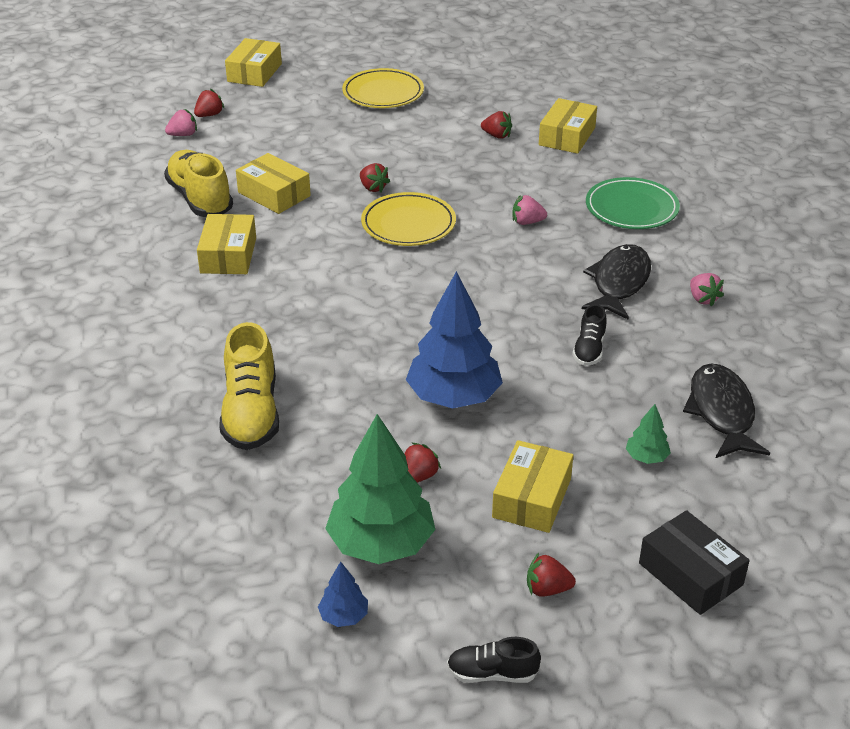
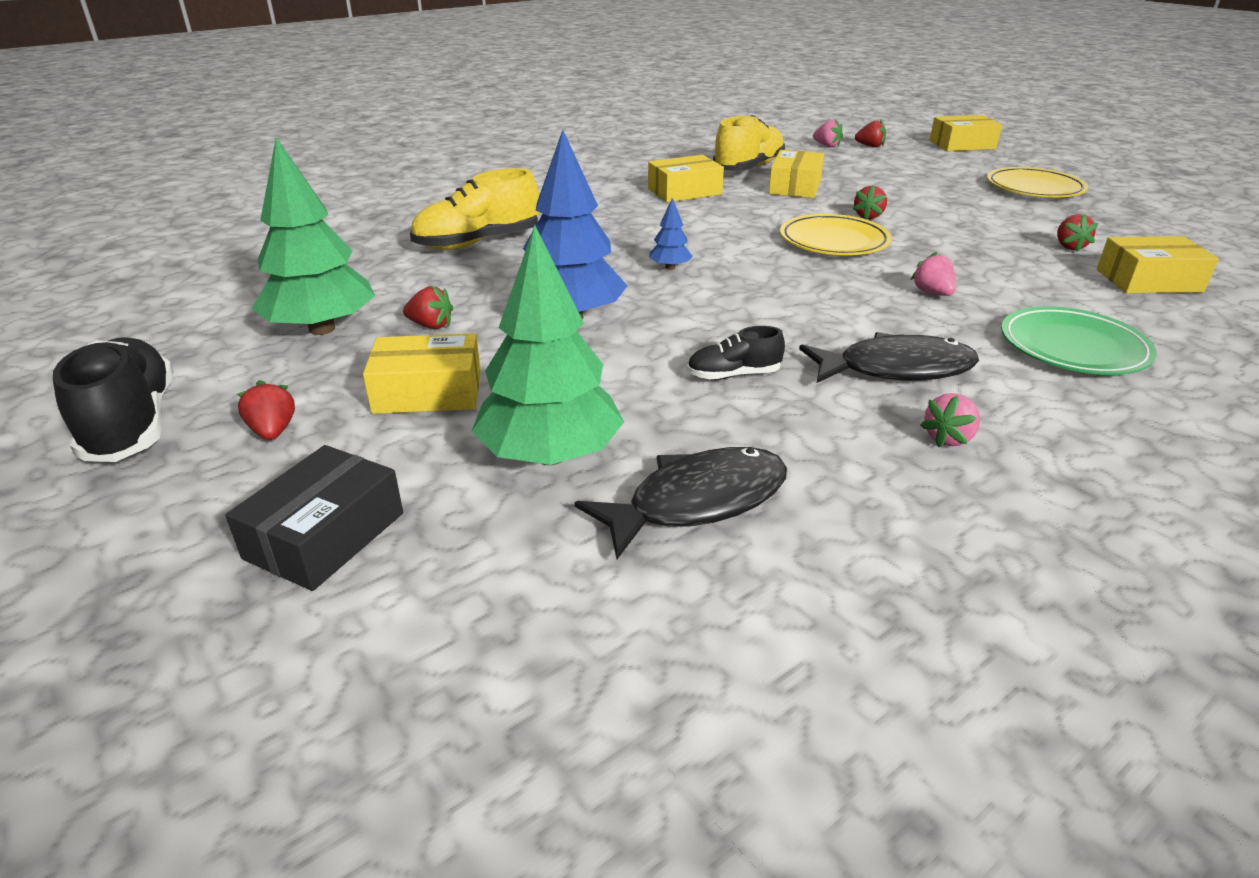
camera: 65 degrees right, 5 degrees down
(344, 616) = (216, 333): blue tree -> blue tree (670, 268)
(492, 673) = (132, 424): black shoe -> black shoe, size x1.86
(646, 457) = (550, 455): green tree -> green tree, size x2.26

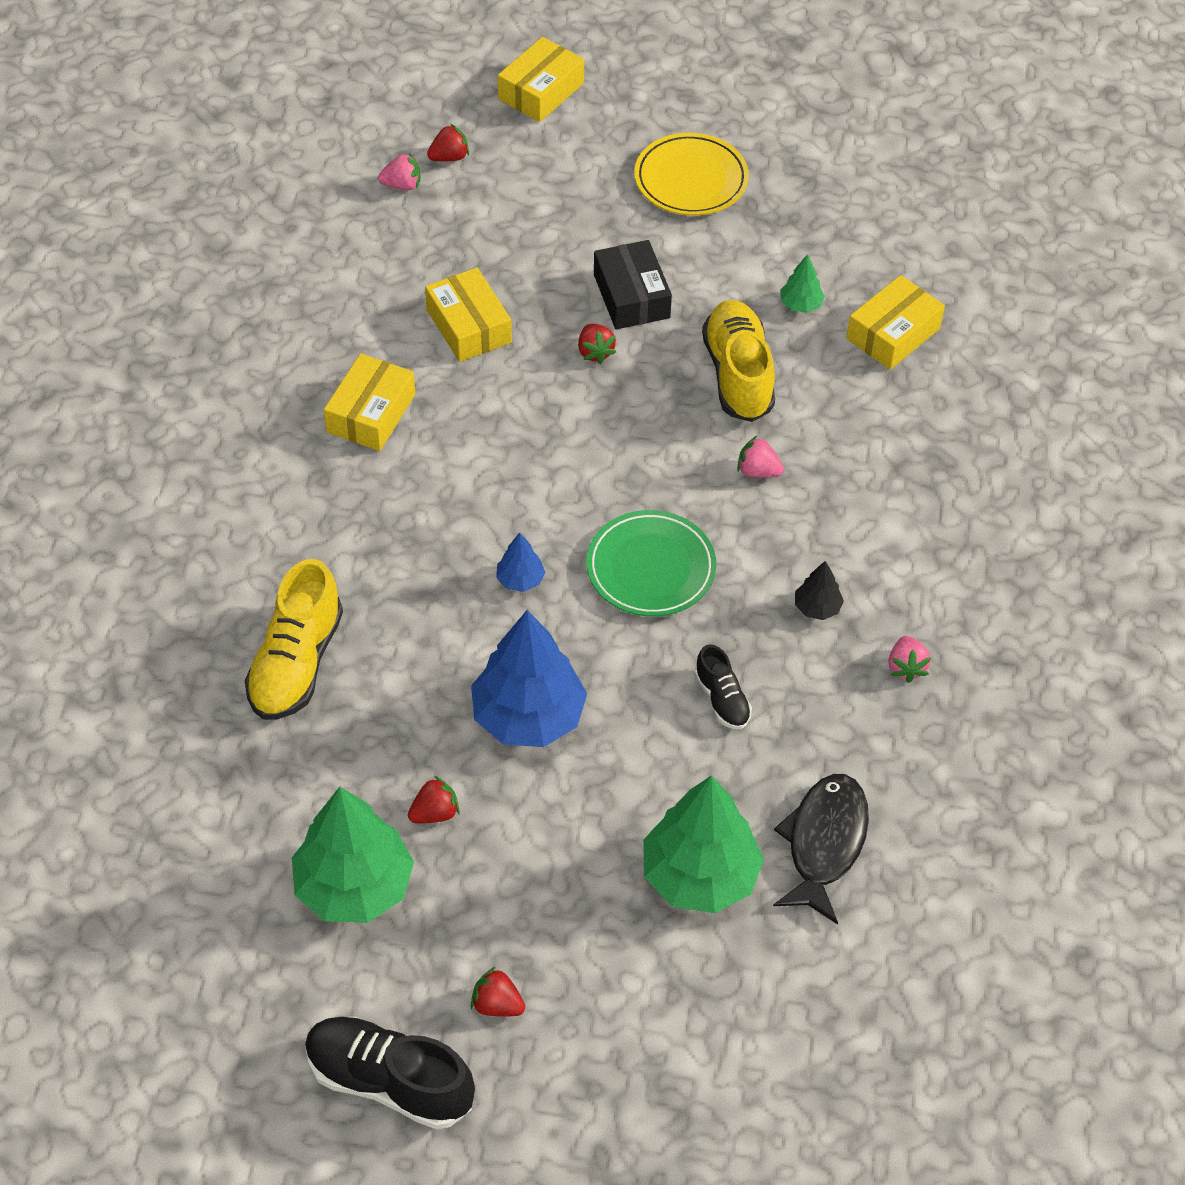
camera: 45 degrees left, 20 degrees up
(325, 535) = (658, 1042): black box -> black box (631, 296)
(428, 392) = (542, 884): yellow box -> none
(733, 375) = (722, 699): black shoe -> black shoe turned 60 degrees counterclockwise
(748, 168) = (376, 307): yellow shoe -> yellow shoe (738, 374)
(833, 241) = (608, 428): yellow plate -> none
(896, 369) = (817, 607): black fish -> black tree
(1069, 247) = (800, 305): red strawberry -> green tree
(1073, 347) = (905, 489): green plate -> green plate (651, 568)

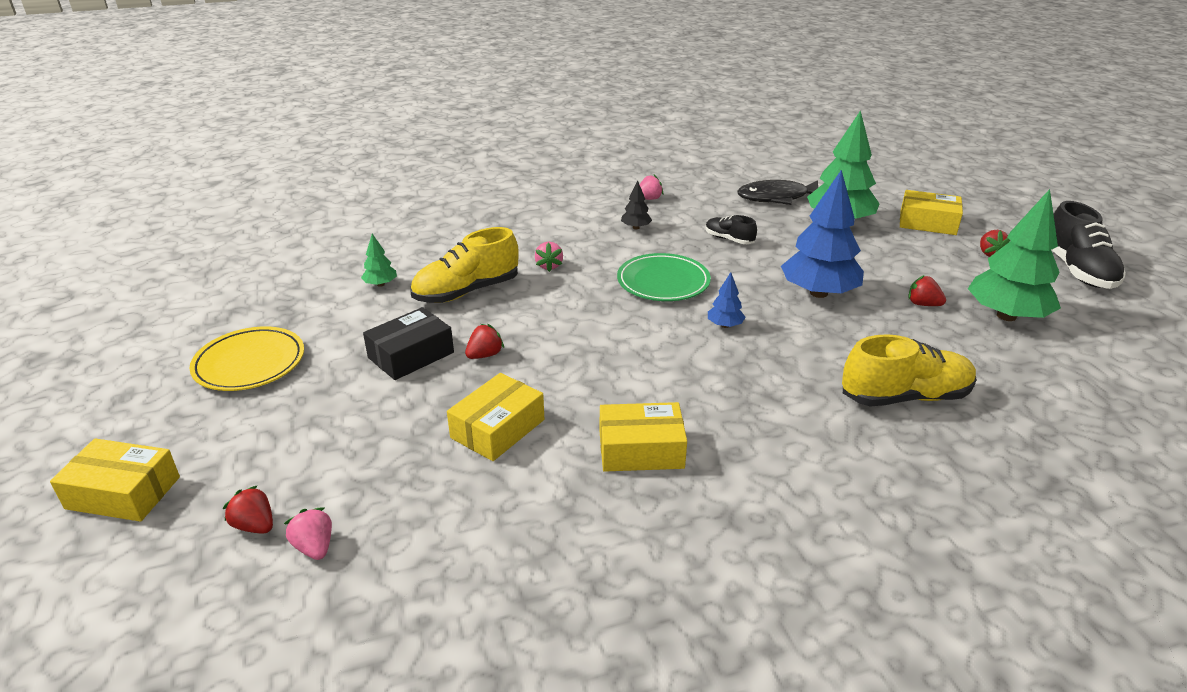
camera: 115 degrees left, 20 degrees down
(722, 699) = (729, 239): black shoe -> black shoe turned 90 degrees counterclockwise
(893, 333) = (391, 248): yellow box -> yellow box (927, 223)

